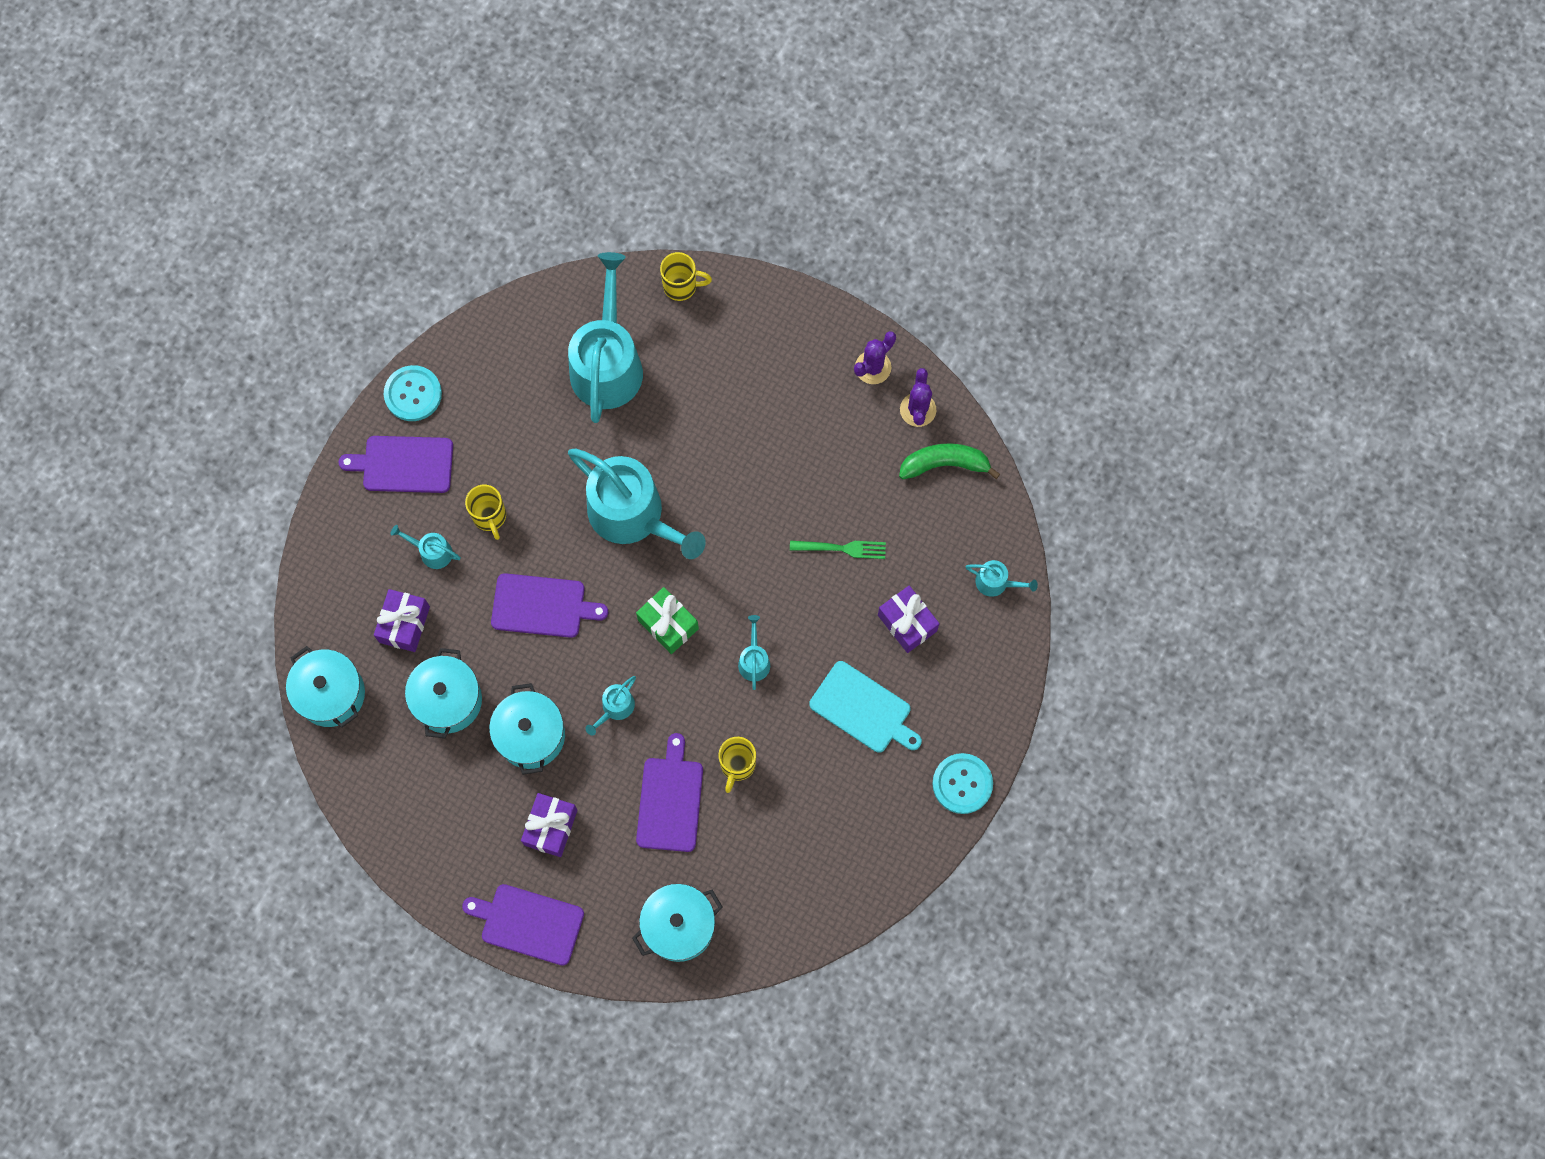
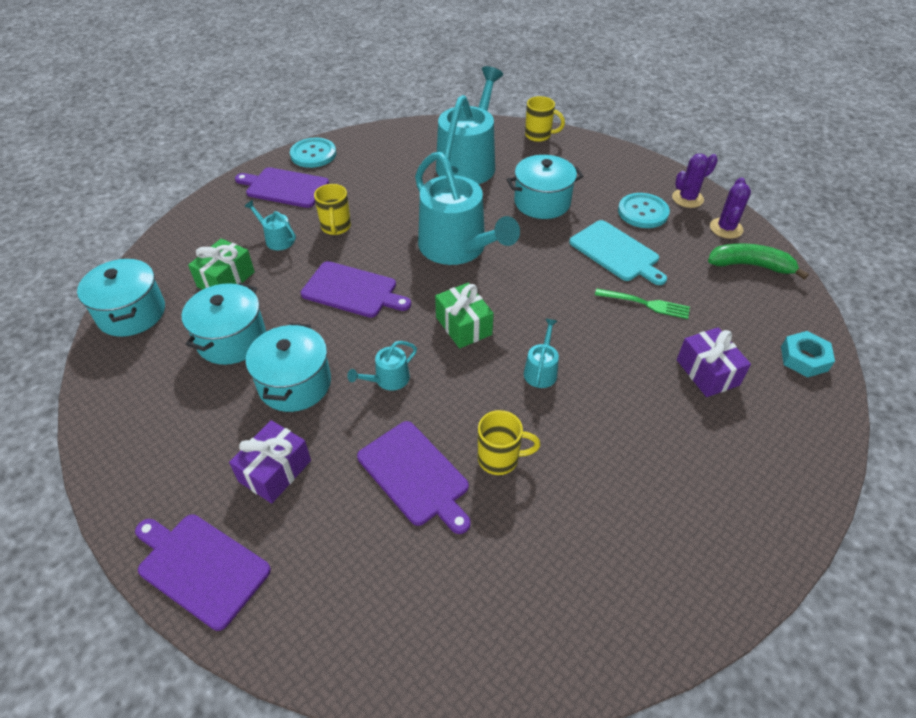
camera: 15 degrees right, 25 degrees down
(404, 624) = (226, 279): purple gift -> green gift
(670, 800) = (415, 475): purple cutting board -> purple cutting board turned 120 degrees clockwise
(679, 926) = (378, 620): turquoise pot -> turquoise pot (542, 202)
(737, 765) = (500, 458): yellow mug -> yellow mug turned 120 degrees counterclockwise
(863, 709) = (652, 437): turquoise cutting board -> turquoise cutting board (616, 252)
(962, 784) = (768, 540): turquoise button -> turquoise button (643, 212)
(995, 582) = (804, 358): turquoise watering can -> turquoise nut

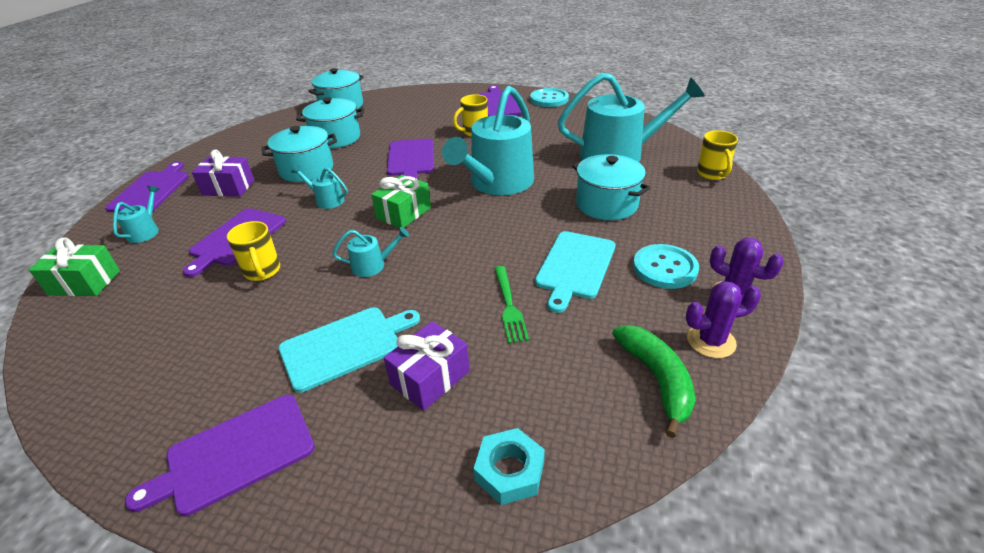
camera: 65 degrees right, 10 degrees down
(226, 279) = (390, 118): green gift -> green gift (85, 283)
(277, 239) = (442, 119): turquoise watering can -> turquoise watering can (145, 231)
(648, 415) = (345, 346): none -> turquoise cutting board
(748, 509) = (235, 454): none -> purple cutting board

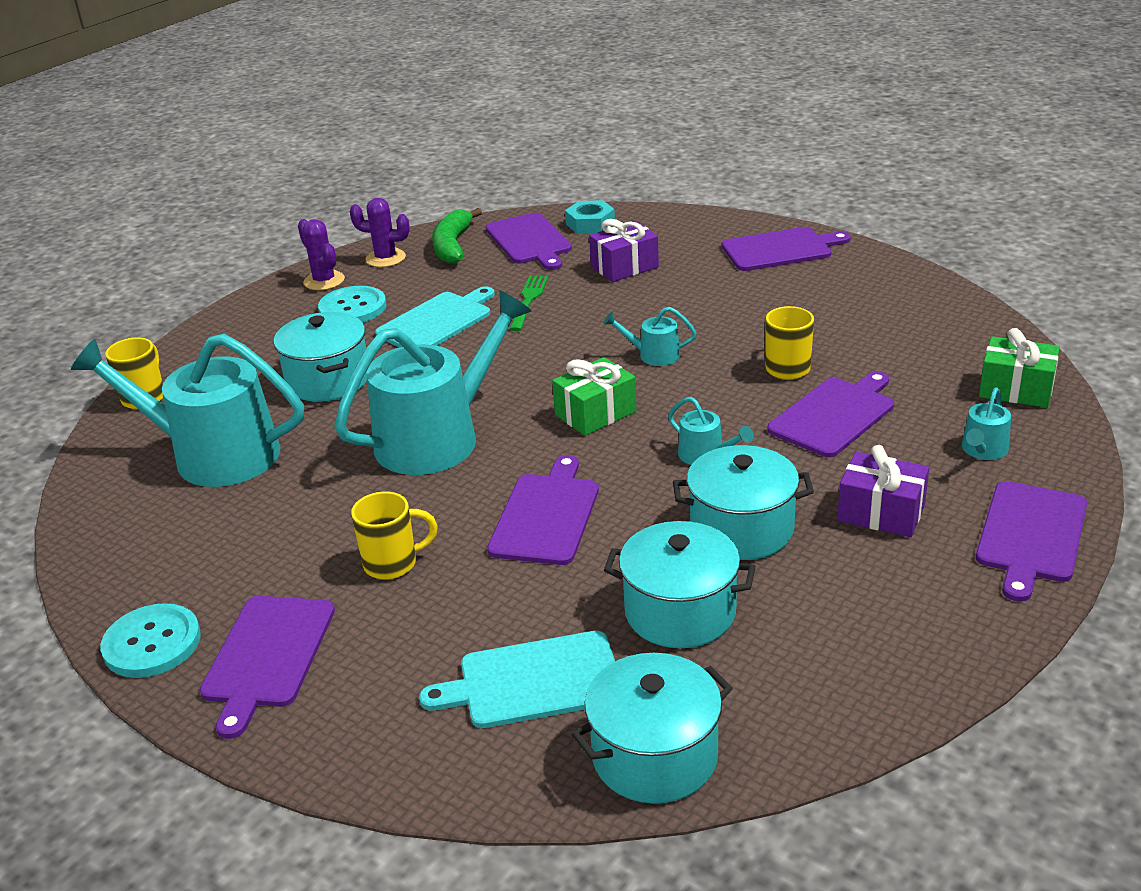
camera: 160 degrees left, 5 degrees down
(345, 346) = (693, 294): turquoise cutting board -> turquoise cutting board (533, 681)
(569, 409) = (529, 241): none -> purple cutting board

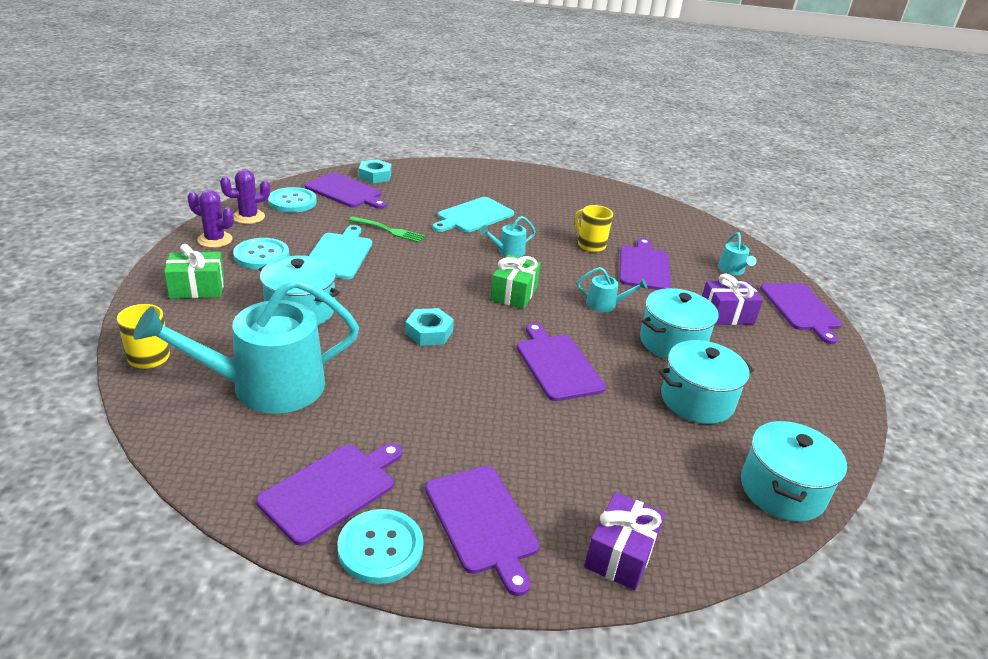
camera: 40 degrees left, 0 degrees up
(393, 563) = (496, 425): yellow mug -> none
(437, 438) = (429, 332): turquoise watering can -> turquoise nut
(453, 246) = (292, 202): green banana -> turquoise button
(528, 300) = (389, 230): green fork -> green fork turned 135 degrees clockwise
(533, 681) = (669, 471): turquoise cutting board -> turquoise cutting board (473, 216)
(624, 267) = (428, 200): purple gift -> purple gift (620, 554)
(780, 249) = (509, 178): purple cutting board -> purple cutting board (331, 490)
(1016, 389) = (710, 235): green gift -> green gift (197, 288)

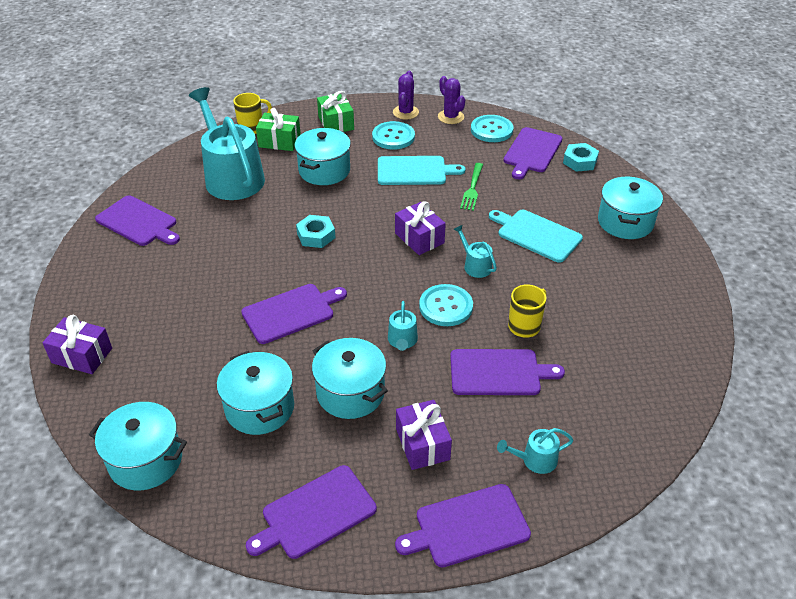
camera: 85 degrees right, 10 degrees up
(380, 548) = (92, 249): turquoise button -> turquoise button (446, 306)
(457, 271) = (419, 238): none -> purple gift
(470, 179) = (625, 222): none -> turquoise pot
(482, 522) = (112, 288): purple cutting board -> purple cutting board (315, 513)
(514, 293) = (396, 277): green gift -> green gift (279, 141)

